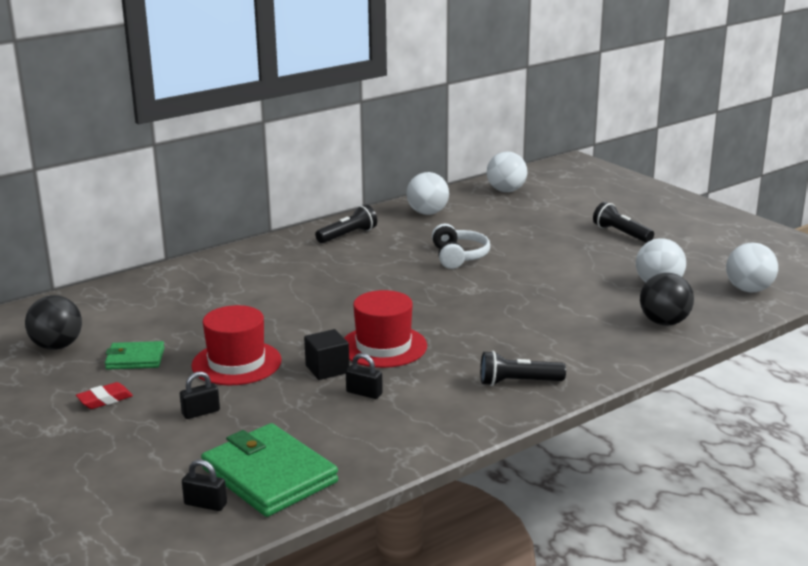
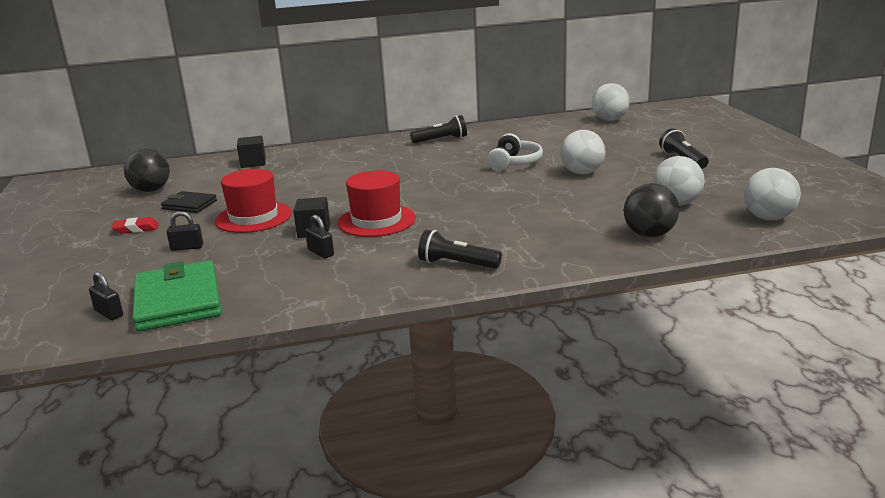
camera: 25 degrees right, 0 degrees up
(135, 359) = (189, 205): green wallet -> black wallet
(149, 292) = (253, 163): none -> black cube
(427, 213) = (523, 130): white ball -> white ball (582, 173)

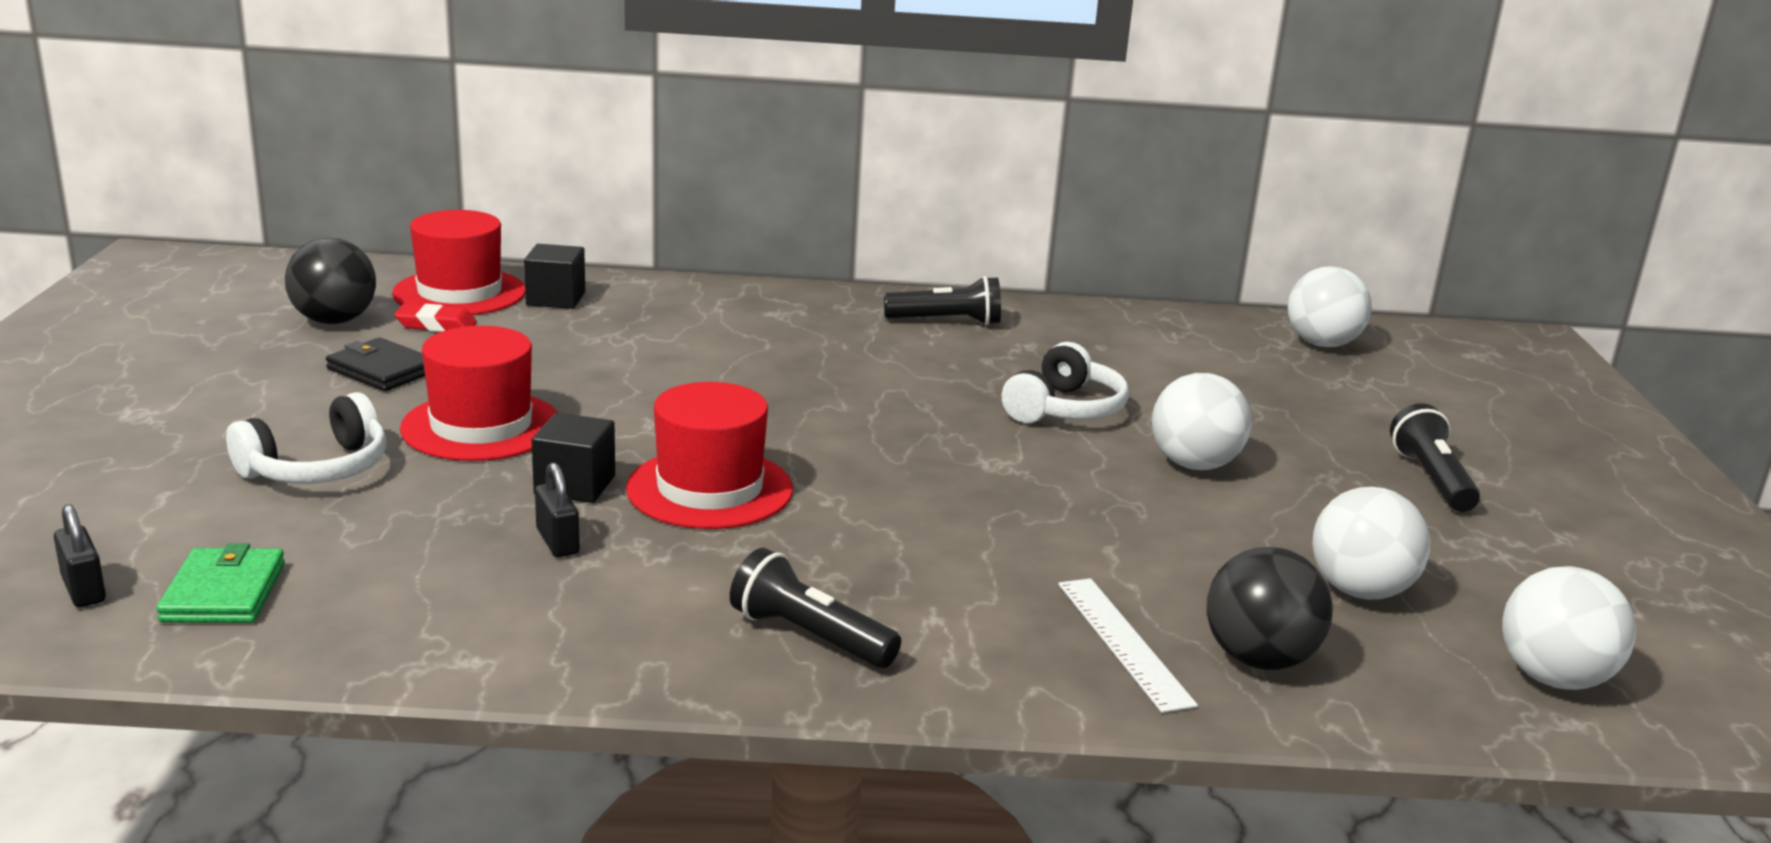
camera: 10 degrees right, 0 degrees up
(136, 229) = (254, 404): red eraser -> red eraser (436, 325)
(178, 301) = (224, 592): green wallet -> green wallet, size x0.56
(187, 247) = (317, 469): black padlock -> white headphones
(204, 168) = (459, 292): none -> red hat
(590, 240) = (1123, 642): none -> white ruler

